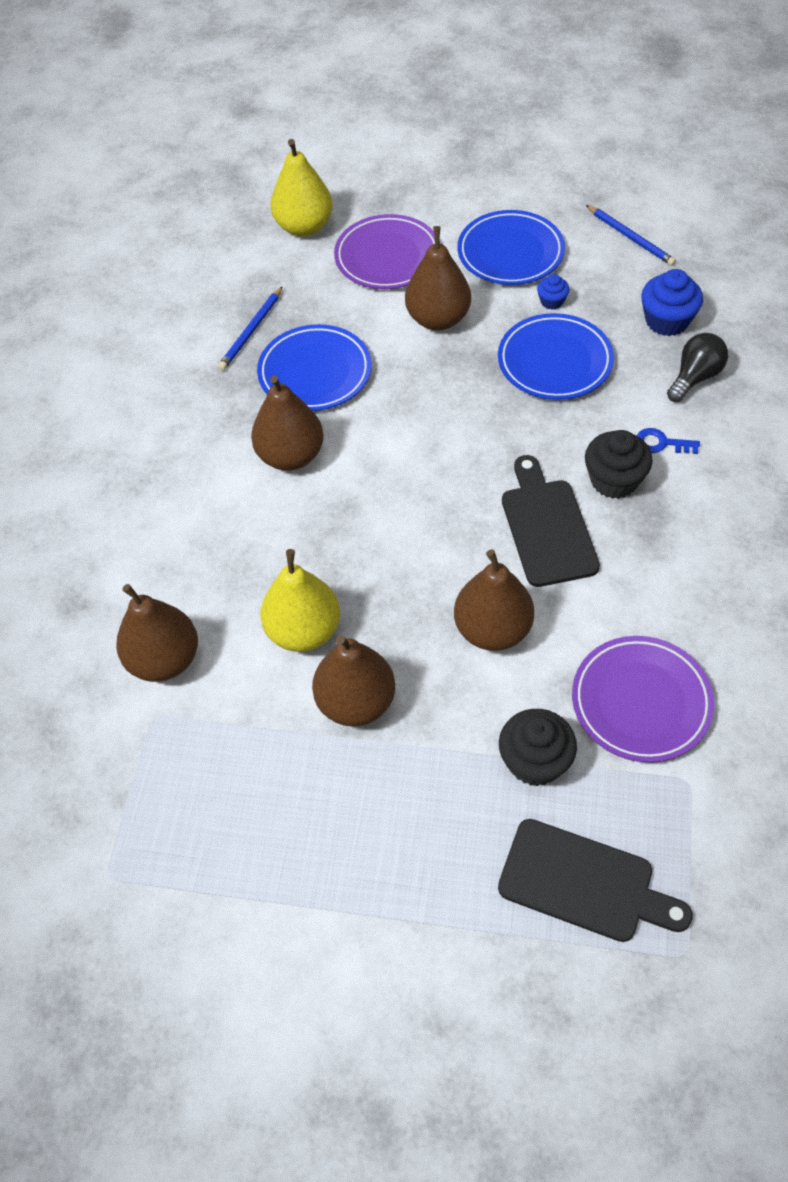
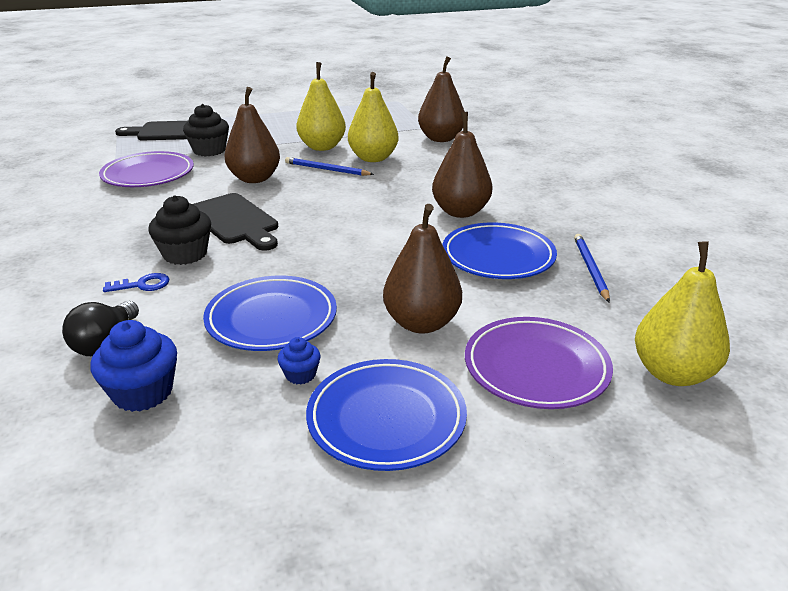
camera: 150 degrees right, 25 degrees down
(356, 702) = (322, 147): brown pear -> yellow pear
(630, 237) = (213, 499): blue pencil -> blue pencil (326, 169)

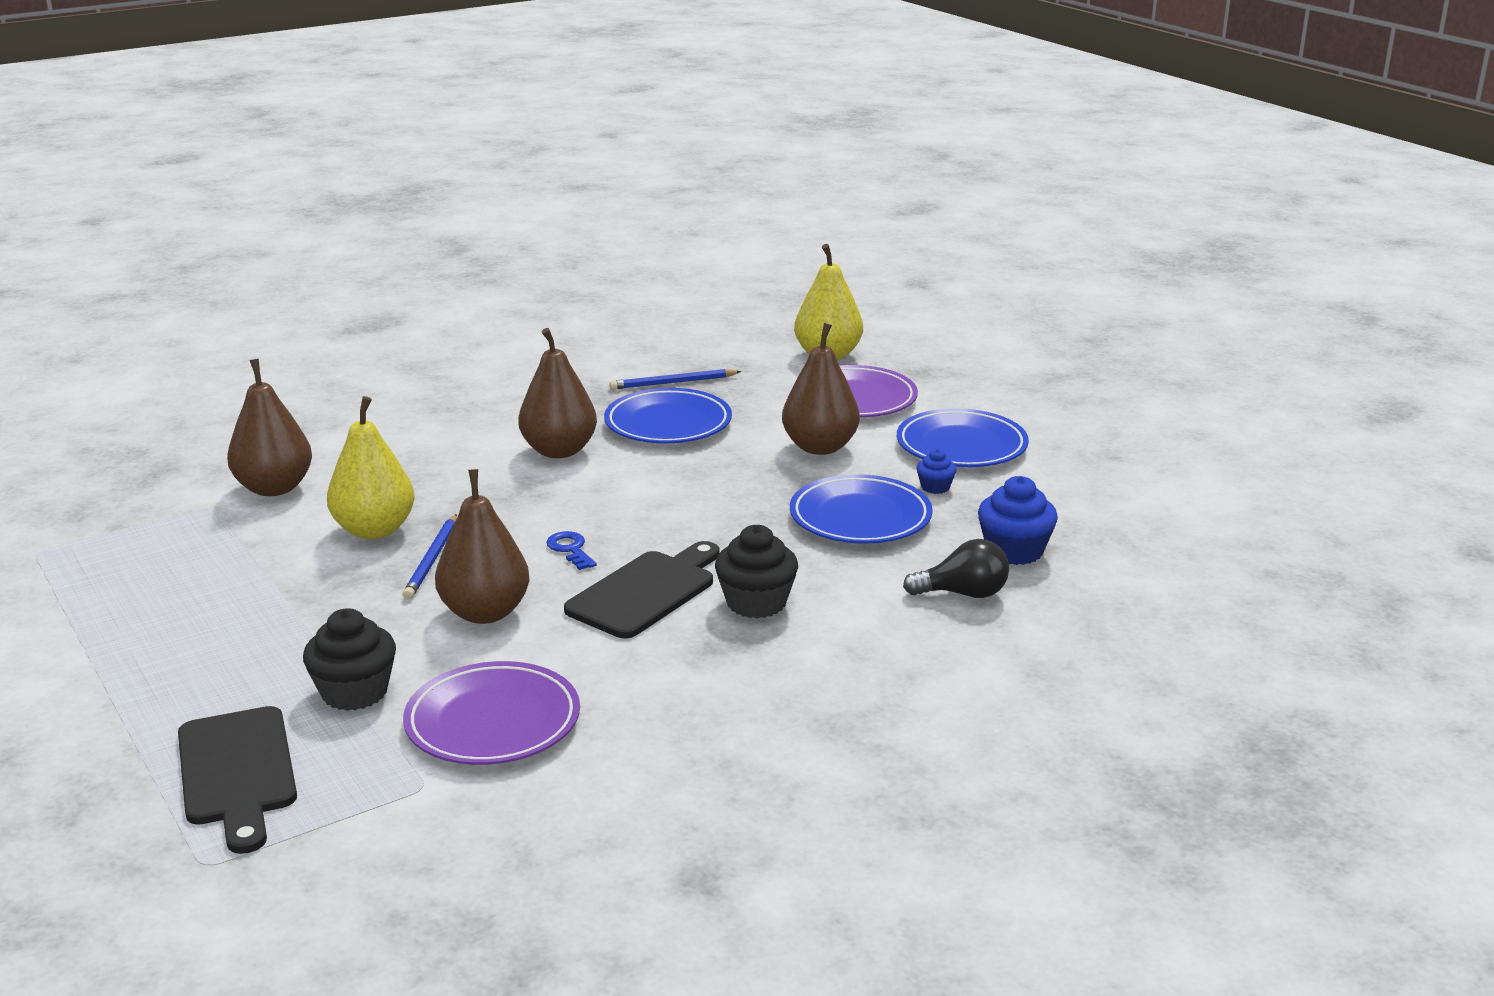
camera: 105 degrees left, 5 degrees down
(142, 285) = (844, 609): blue key -> blue key (570, 549)
(322, 147) = (324, 582): yellow pear -> none

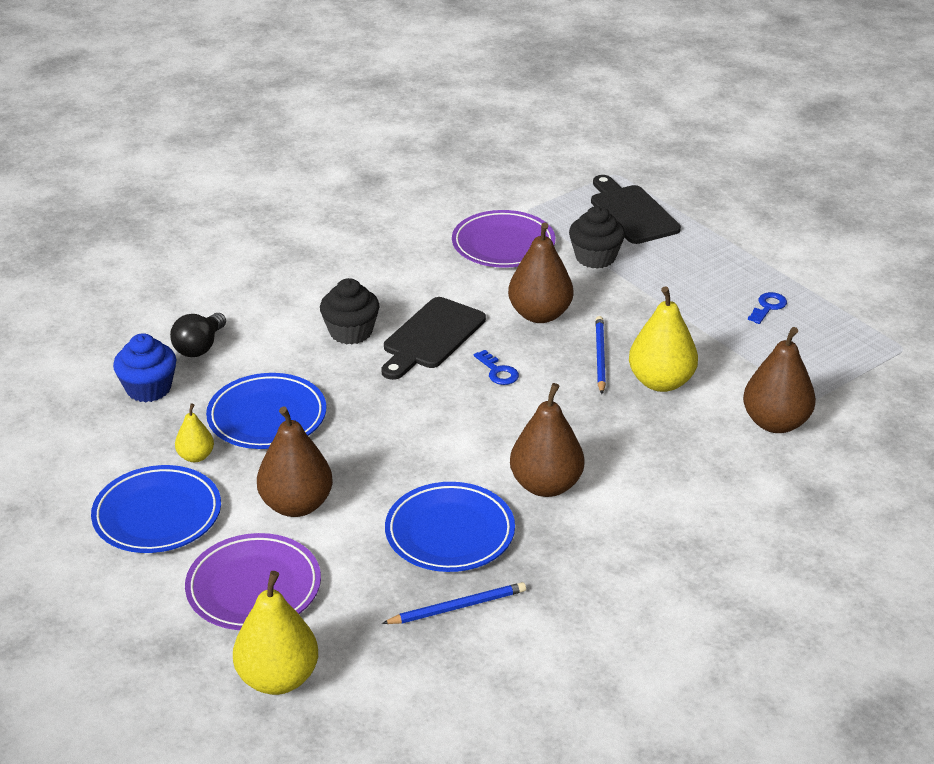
camera: 175 degrees right, 10 degrees up
(158, 607) = (768, 307): none -> blue key
(935, 487) = (196, 456): blue cupcake -> yellow pear
(963, 594) = (199, 347): black light bulb -> black light bulb turned 60 degrees counterclockwise

